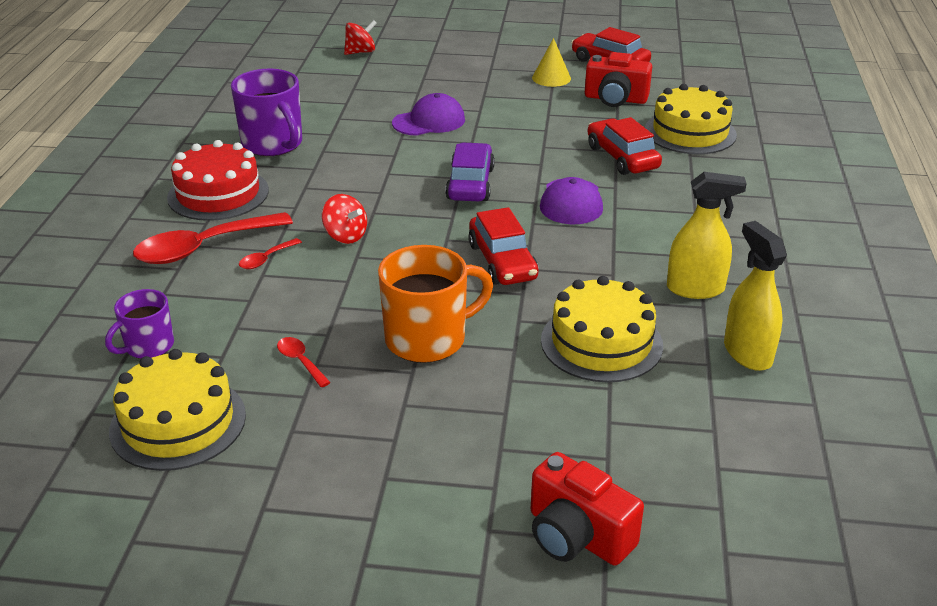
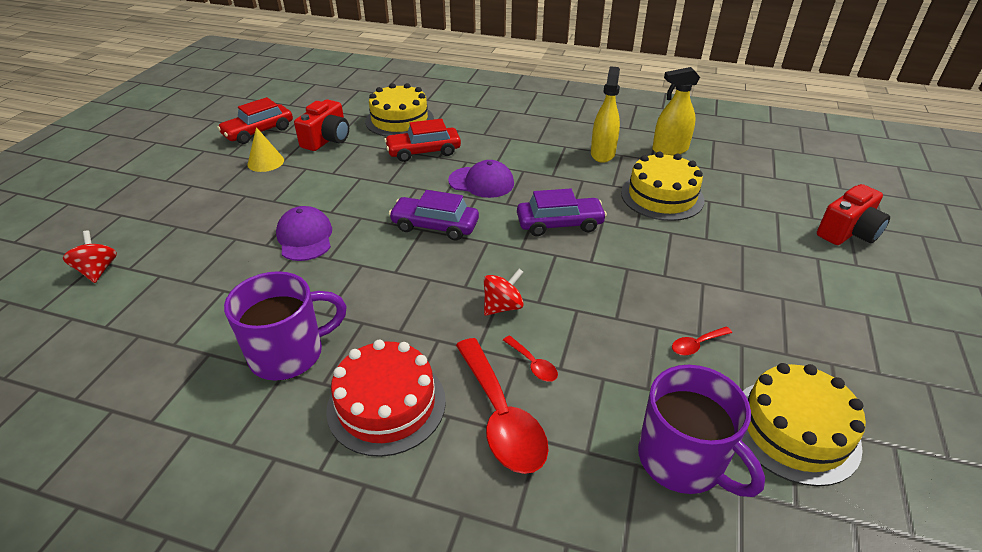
camera: 80 degrees left, 5 degrees up
(148, 346) = (682, 460): purple mug -> purple mug, size x1.69
(428, 339) = (661, 271): orange mug -> none
(502, 262) = (559, 224): red car -> purple car

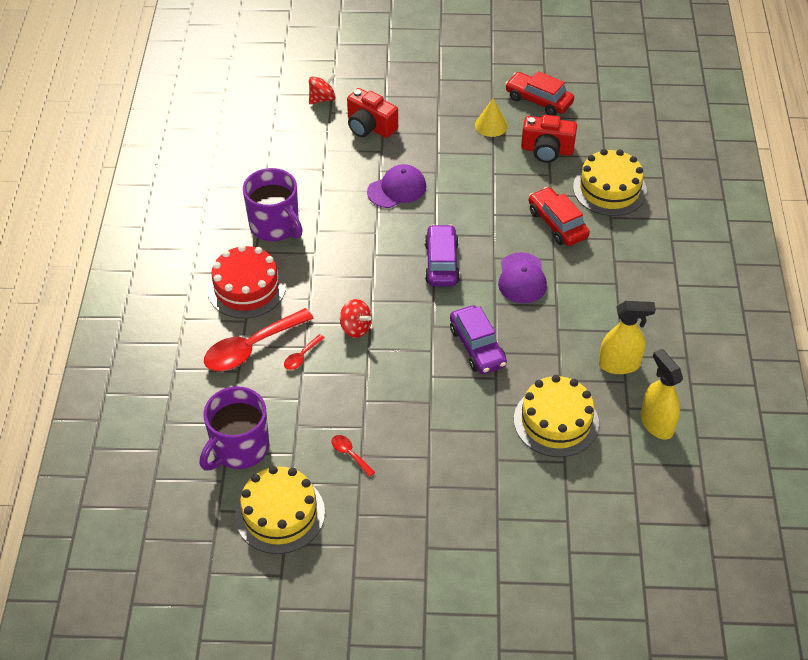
camera: 75 degrees right, 10 degrees up
(848, 232) = (553, 582): red camera -> red camera (370, 127)

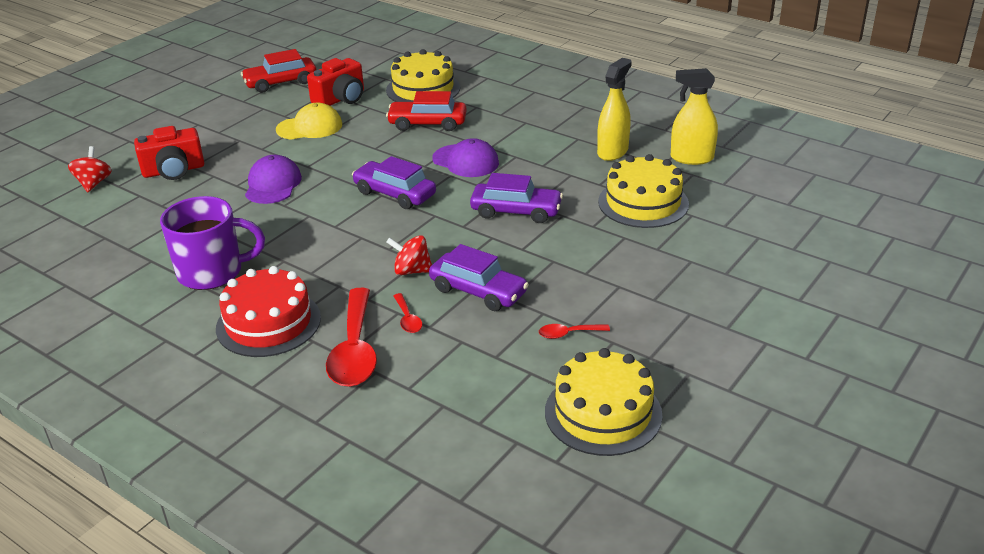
camera: 55 degrees left, 15 degrees down
(239, 448) = (484, 411): purple mug -> none
(356, 328) = (412, 271): red spinning top -> red spinning top turned 150 degrees counterclockwise
(360, 378) = (478, 291): none -> purple car
(489, 159) = (309, 127): none -> yellow cap
(491, 125) = (273, 112): yellow cone -> none

